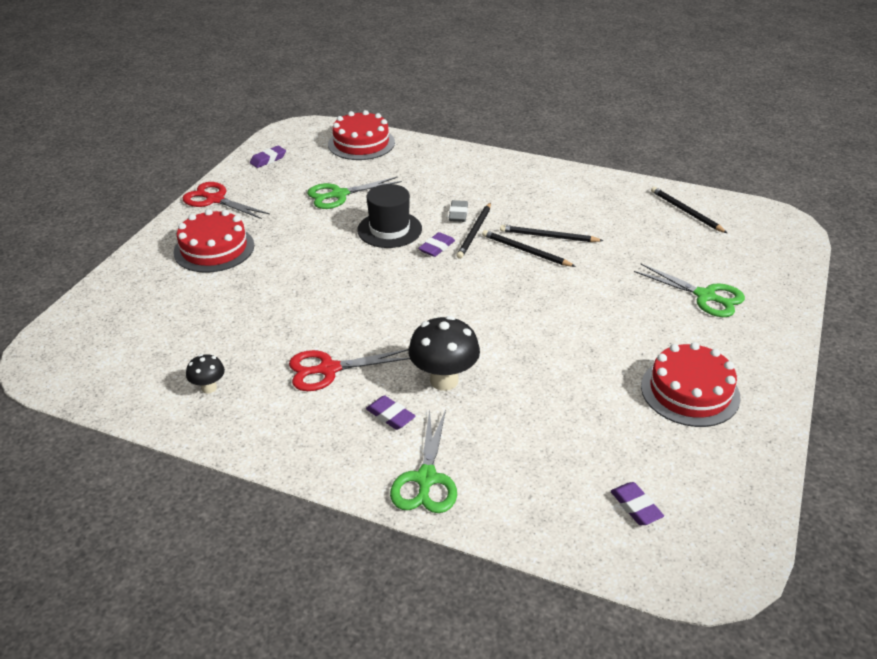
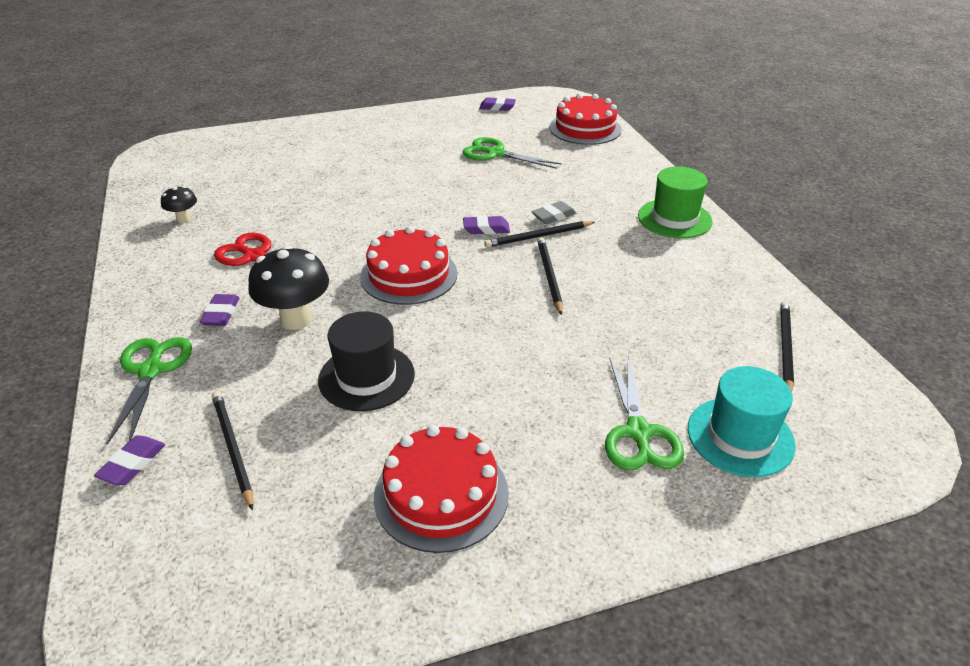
camera: 50 degrees right, 0 degrees up
(214, 249) = (353, 143): red cake -> red cake (409, 275)
(215, 200) = (414, 115): red scissors -> none
(389, 229) = (480, 196): black hat -> black hat (366, 377)
(426, 479) = (151, 371): green scissors -> green scissors turned 120 degrees clockwise
(522, 174) = (674, 219): none -> green hat
(548, 236) = (593, 278): black pencil -> black pencil (233, 448)
(636, 507) = (204, 532): purple eraser -> purple eraser (133, 464)
(739, 266) = (740, 436): none -> turquoise hat

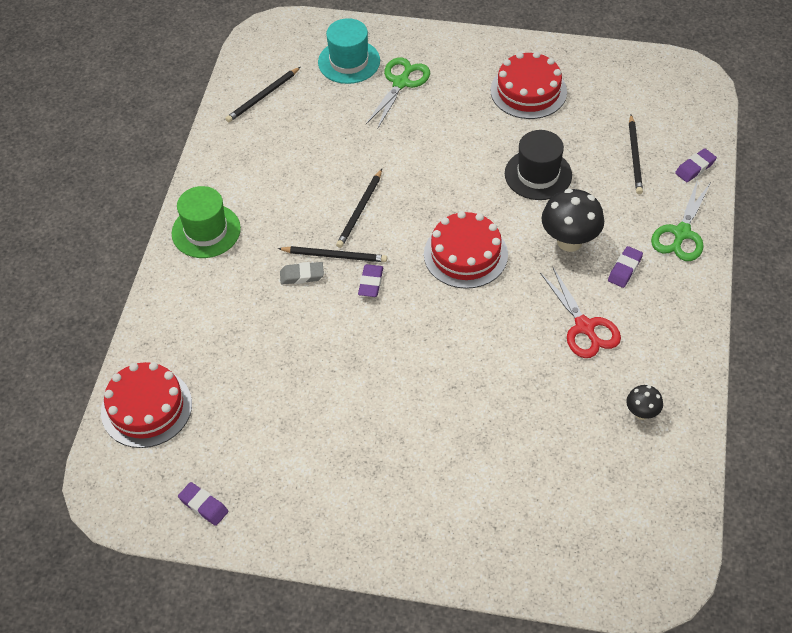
camera: 150 degrees left, 15 degrees up
(486, 229) = (371, 283): purple eraser -> purple eraser turned 75 degrees clockwise
(495, 154) = (280, 399): green scissors -> none

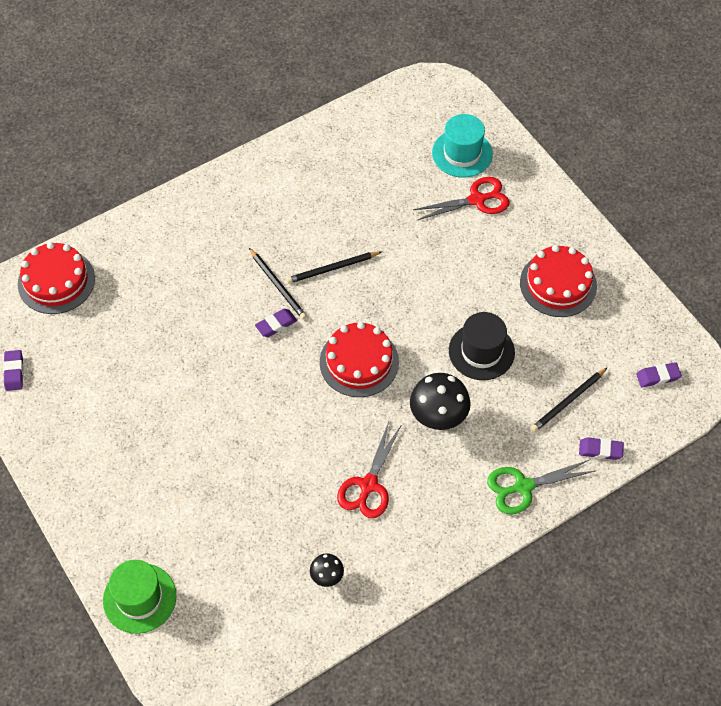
camera: 45 degrees right, 5 degrees up
(206, 231) = (224, 196): green hat -> green hat (139, 598)
(263, 96) = (373, 131): black pencil -> none
(302, 275) = (242, 280): grey eraser -> none
(401, 83) = (477, 200): green scissors -> red scissors
(624, 269) = (448, 473): purple eraser -> purple eraser (658, 376)

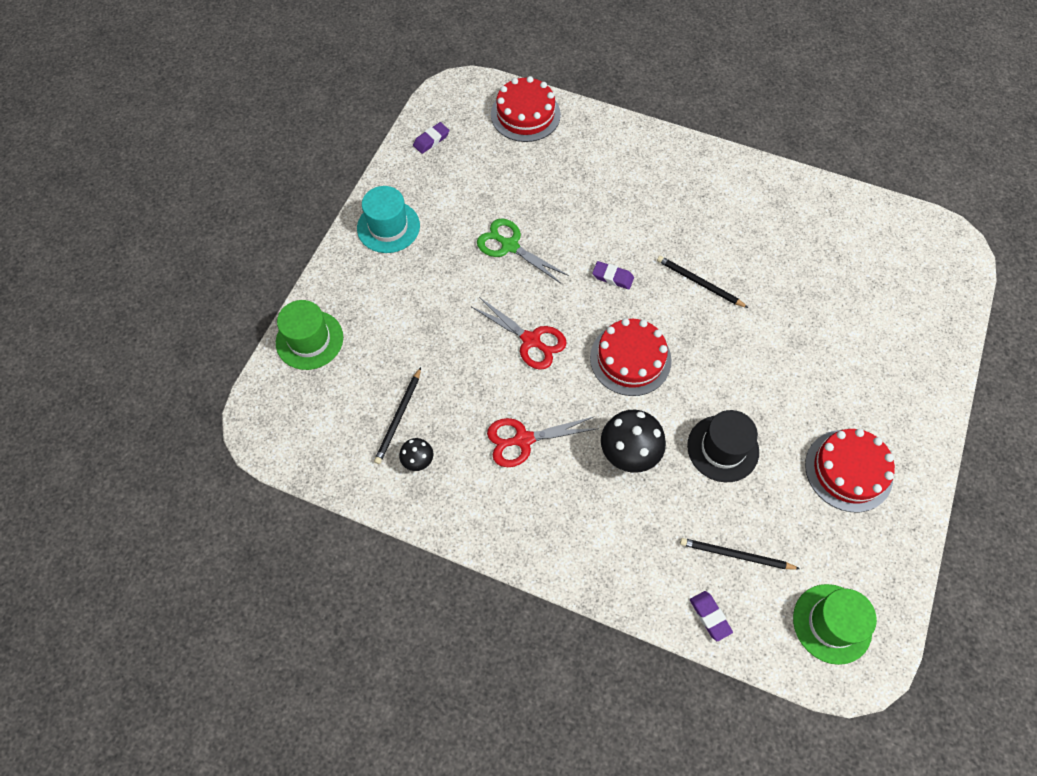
camera: 55 degrees right, 5 degrees up
(278, 285) = (649, 255): black pencil -> black pencil (398, 417)
(462, 153) = (905, 307): turquoise hat -> turquoise hat (388, 227)
(477, 200) = (870, 348): red scissors -> red scissors (531, 340)
(523, 487) = (619, 569): green scissors -> green scissors (509, 246)
(658, 376) = (832, 623): purple eraser -> green hat

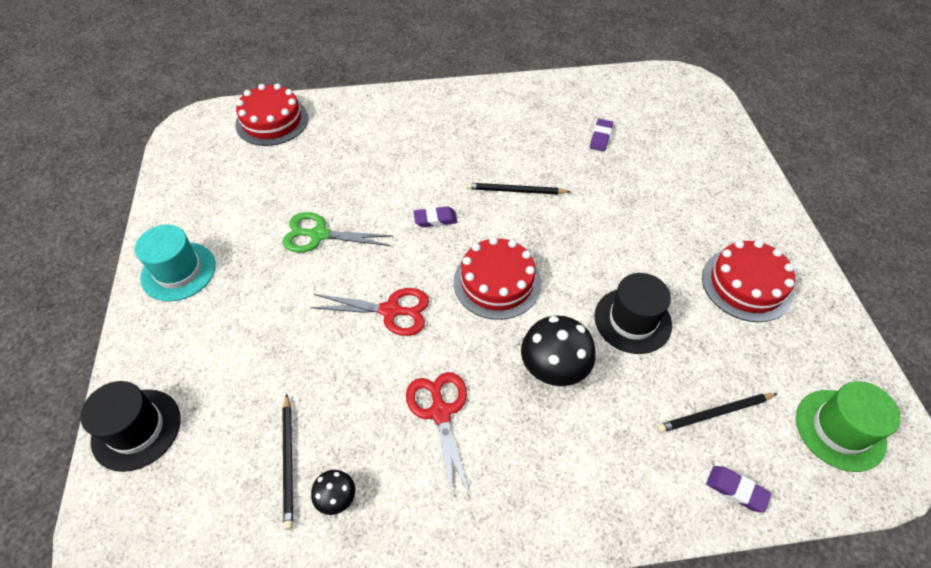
camera: 30 degrees left, 10 degrees down
(309, 340) = (136, 429): green hat -> black hat
(431, 140) = (187, 176): purple eraser -> purple eraser (600, 137)
(523, 439) = (440, 412): red scissors -> red scissors turned 120 degrees clockwise

